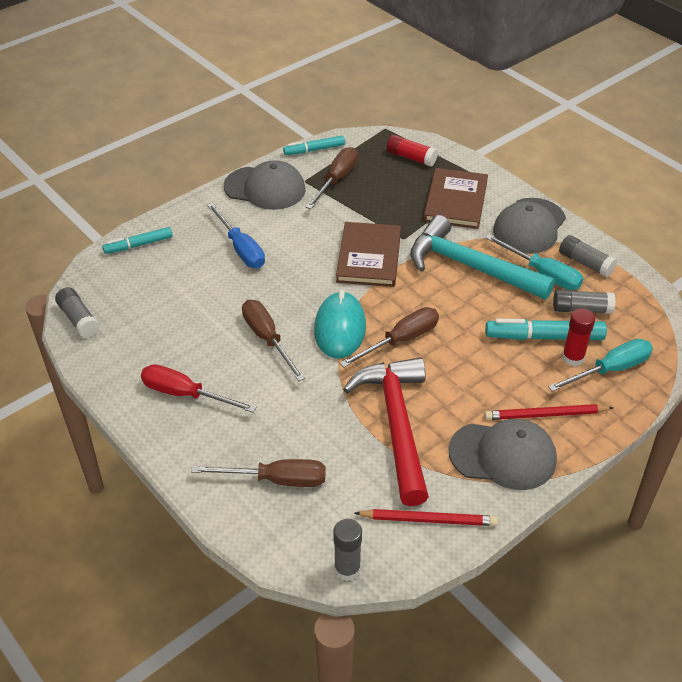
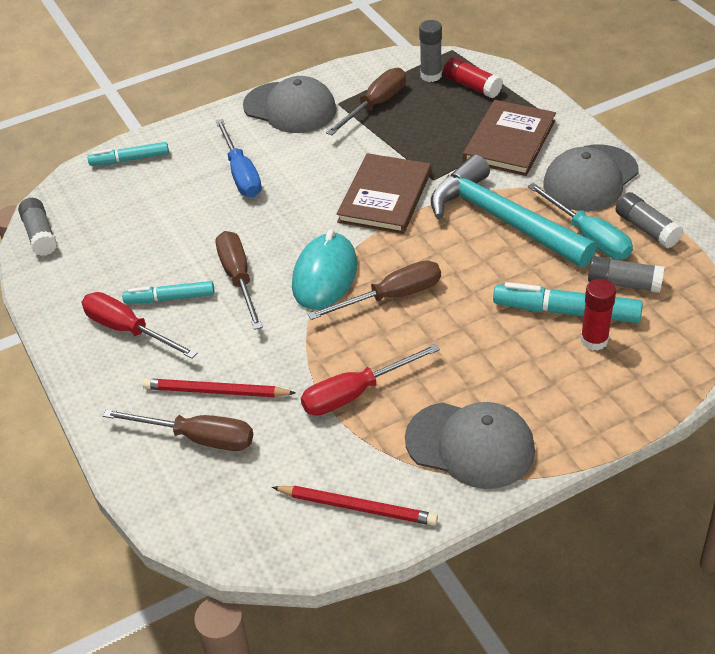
camera: 15 degrees right, 0 degrees up
(314, 150) = (360, 69): turquoise marker -> turquoise marker (170, 298)
(347, 569) = (245, 550): grey glue stick -> grey glue stick (431, 75)
(396, 425) = (355, 393): red hammer -> red screwdriver
(545, 415) = (538, 404): red pencil -> red pencil (215, 392)
(610, 370) = (636, 360): turquoise screwdriver -> none

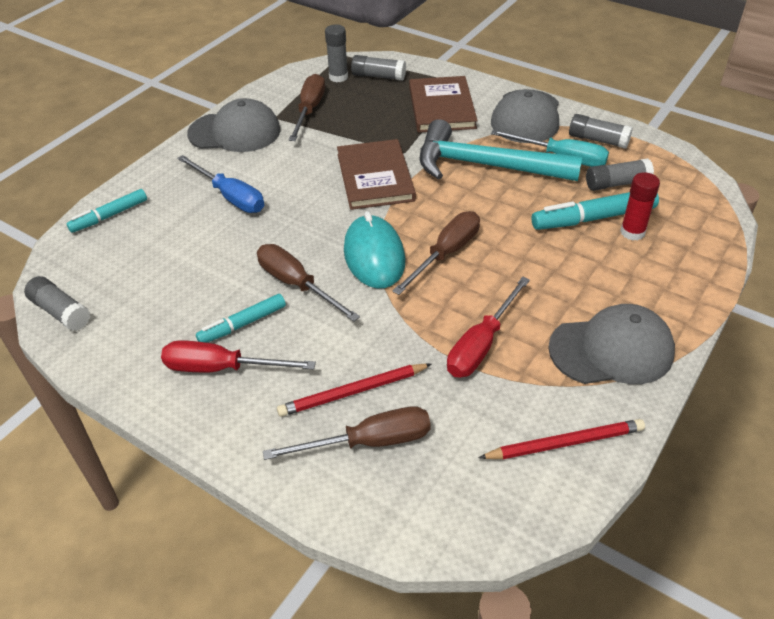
camera: 30 degrees left, 0 degrees up
(472, 86) = (378, 76): red glue stick -> grey glue stick

